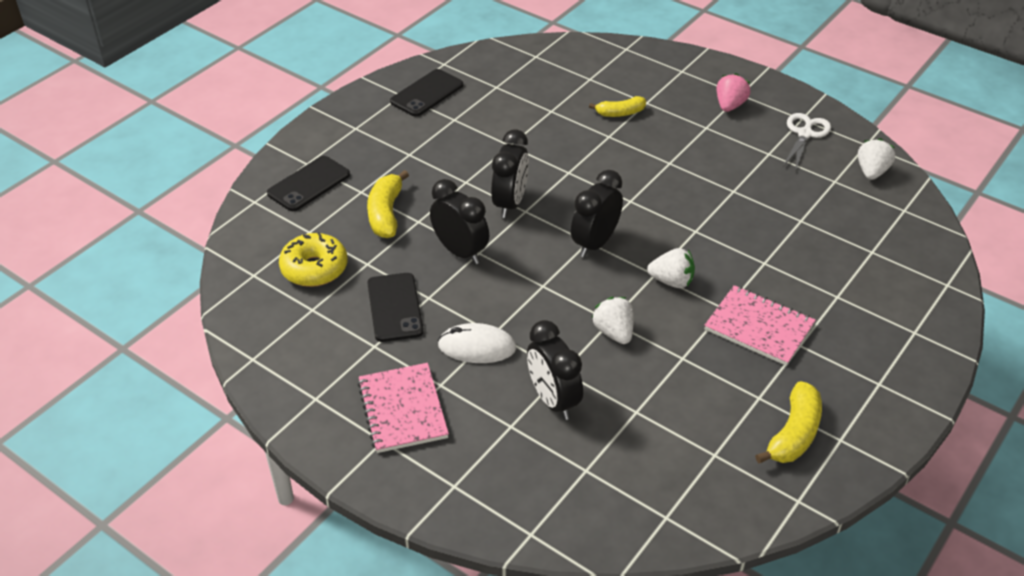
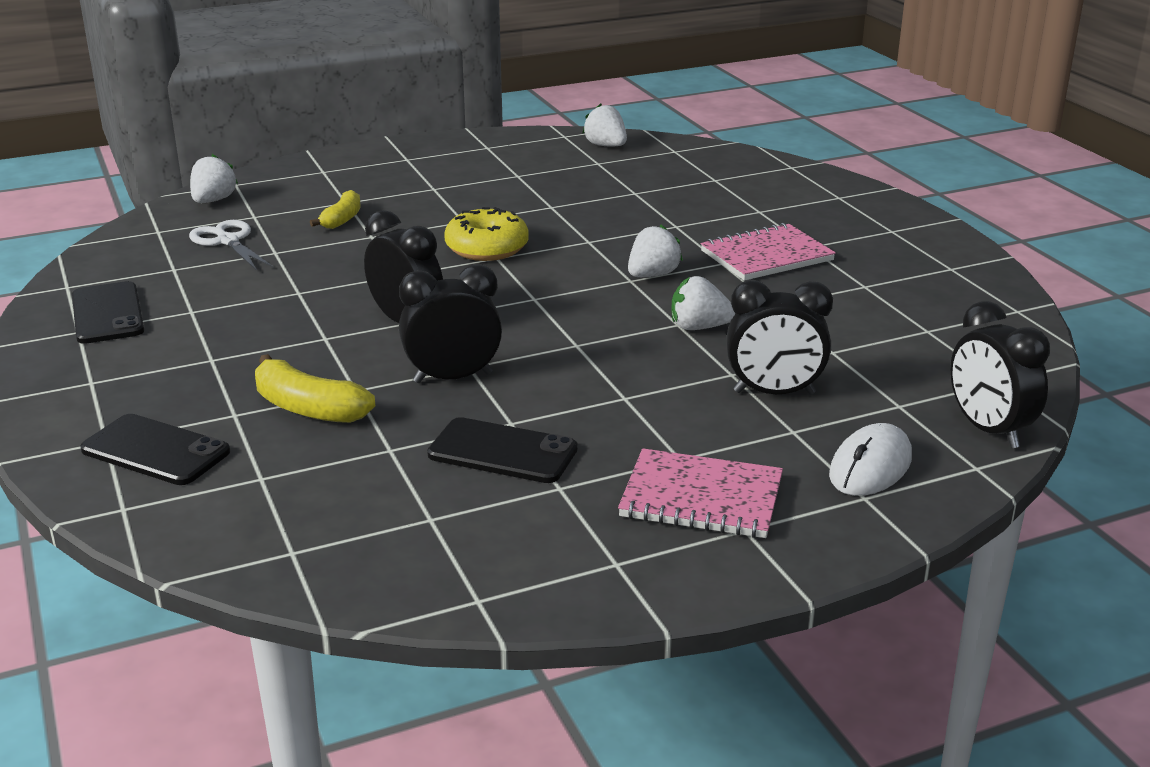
camera: 60 degrees left, 15 degrees down
(309, 184) = (156, 451): black phone -> black phone turned 45 degrees counterclockwise
(314, 268) = (347, 494): yellow donut -> yellow donut (487, 248)
(477, 347) = (638, 415): white mouse -> white mouse (870, 466)
(594, 53) = (213, 201): none -> white strawberry
(595, 243) = (542, 295): black clock -> black clock (988, 430)
(730, 105) = (417, 168): pink strawberry -> none
(793, 434) = (928, 285): yellow banana -> none
(805, 134) = (512, 153): white scissors -> white scissors (228, 241)

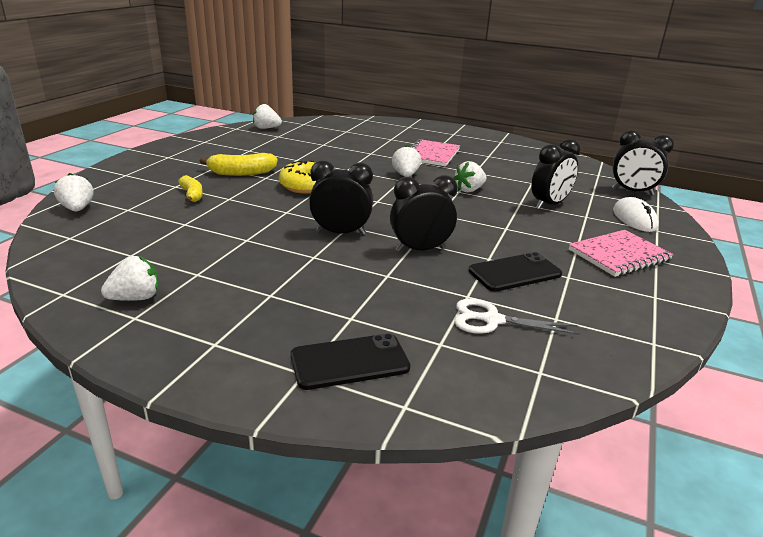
camera: 45 degrees left, 0 degrees up
(108, 313) = (136, 298): black phone -> white strawberry
(228, 241) = (138, 228): white scissors -> white scissors (492, 320)
(308, 408) = (384, 295): yellow banana -> yellow banana (241, 173)
(453, 378) = (420, 249): black clock -> black clock turned 45 degrees clockwise

